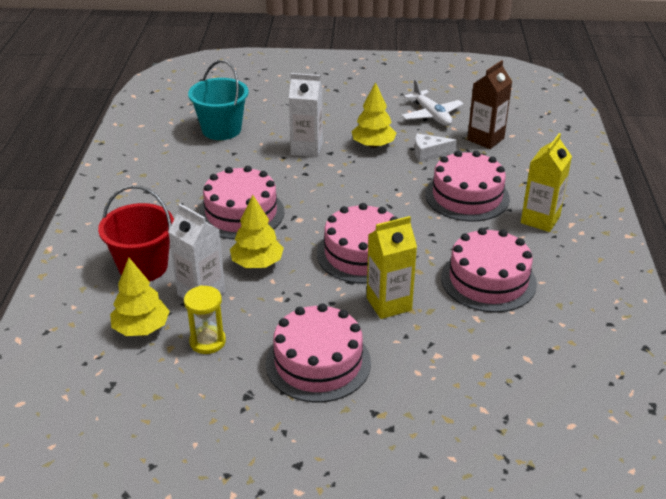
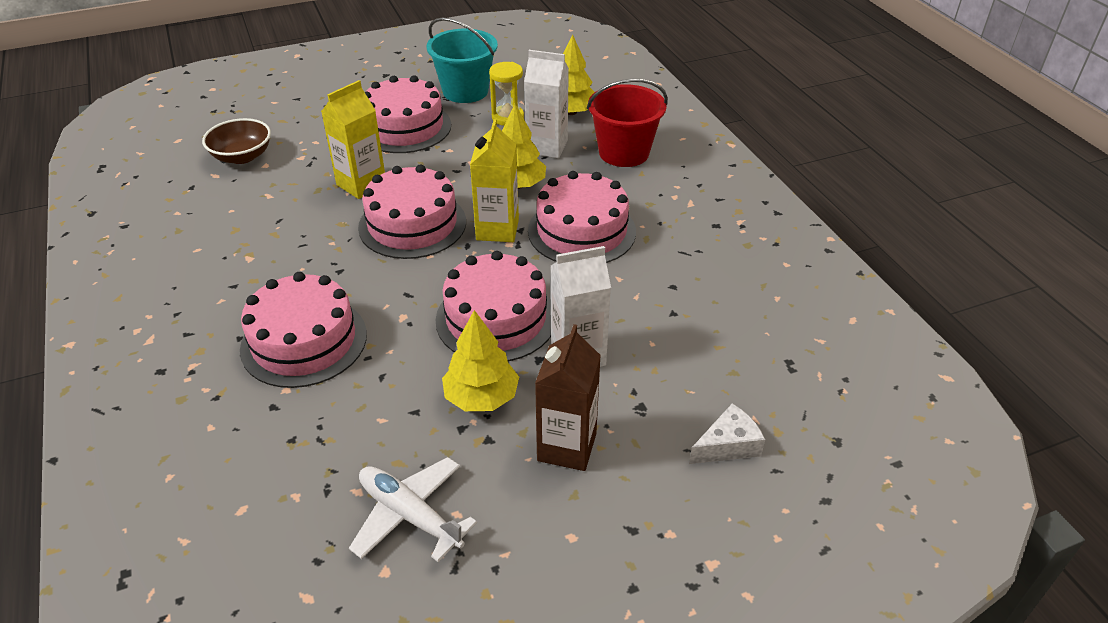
camera: 155 degrees right, 5 degrees up
(221, 130) = (733, 350): turquoise bucket -> turquoise bucket (465, 91)
(429, 153) = (384, 409): white cheese -> white cheese (727, 445)
(485, 139) = (291, 479): brown carton -> brown carton (567, 447)
(488, 280) = (260, 234): pink cake -> pink cake (496, 318)
(498, 375) = (242, 156): none -> brown bowl
(540, 220) = (194, 333): yellow carton -> yellow carton (497, 229)

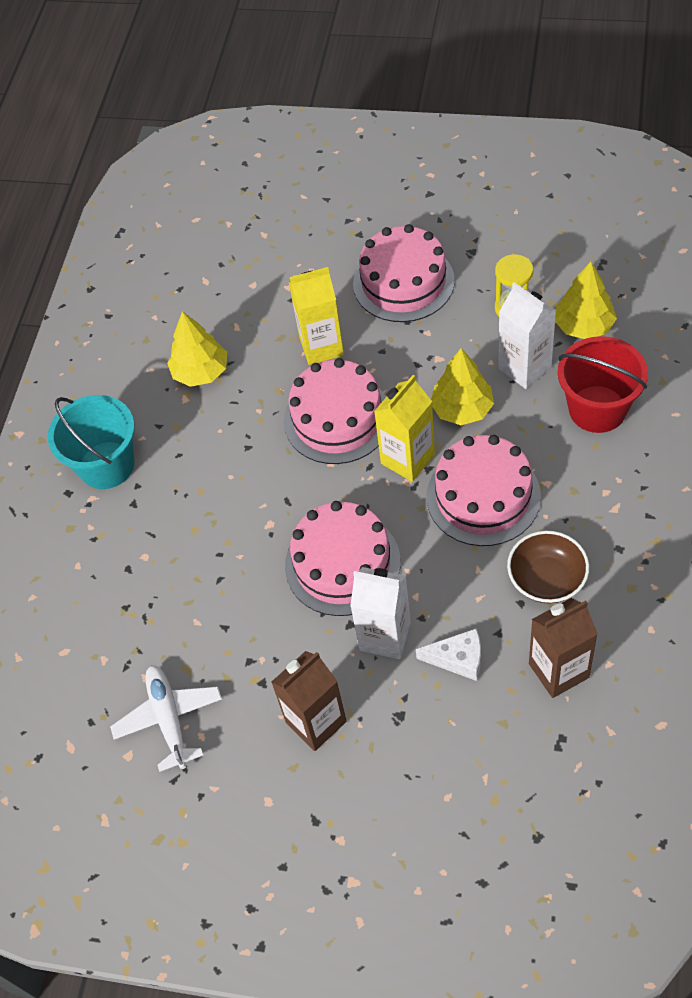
camera: 40 degrees right, 15 degrees up
(242, 156) = (239, 265): brown bowl -> brown bowl (546, 579)
(304, 341) = (181, 513): pink cake -> none
(465, 91) = (494, 250): turquoise bucket -> turquoise bucket (106, 465)
(481, 397) = (281, 639): yellow tree -> yellow tree (201, 372)
(727, 445) = (442, 790): white cheese -> white cheese (458, 659)
(743, 317) = (558, 670): none -> brown carton

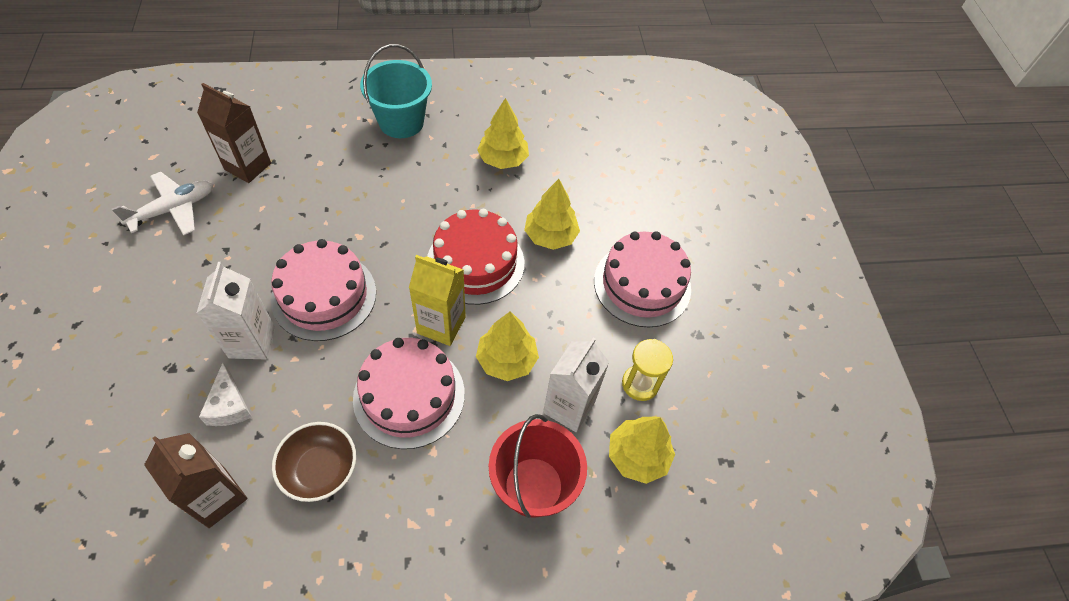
camera: 60 degrees right, 0 degrees up
(316, 722) = (167, 307): brown carton -> brown carton (248, 166)
(321, 346) = (550, 236): yellow carton -> yellow tree
(337, 418) = (475, 263): pink cake -> red cake

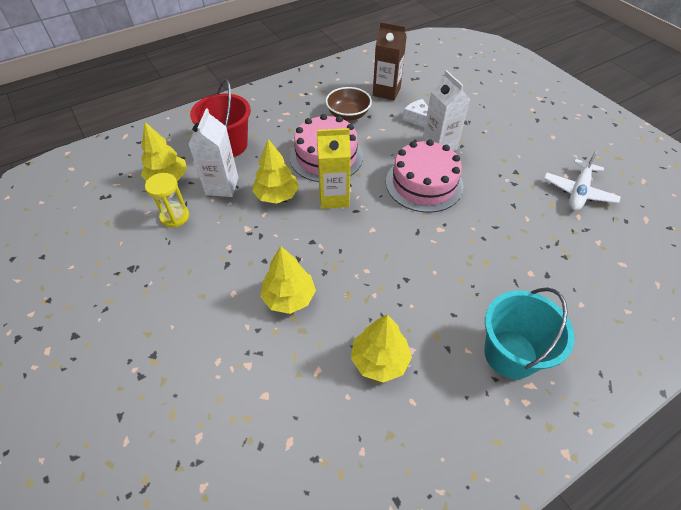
camera: 160 degrees right, 5 degrees down
(248, 166) = (576, 243): brown carton -> none
(475, 263) = (338, 247): red cake -> none
(642, 284) = (190, 289): pink cake -> none

